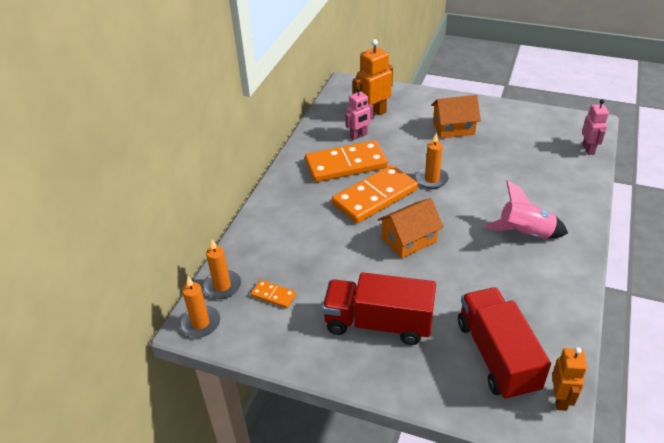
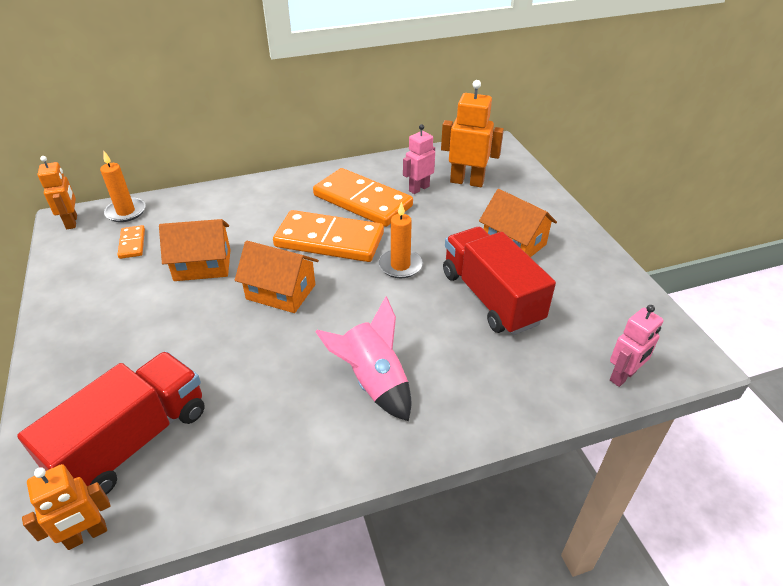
camera: 50 degrees right, 0 degrees up
(200, 323) = (72, 222): orange candle -> orange robot
(341, 266) = (202, 265): none -> orange house
(358, 136) = (419, 188): pink robot -> pink robot turned 120 degrees clockwise
(378, 323) = (133, 325): red truck -> red truck (490, 297)

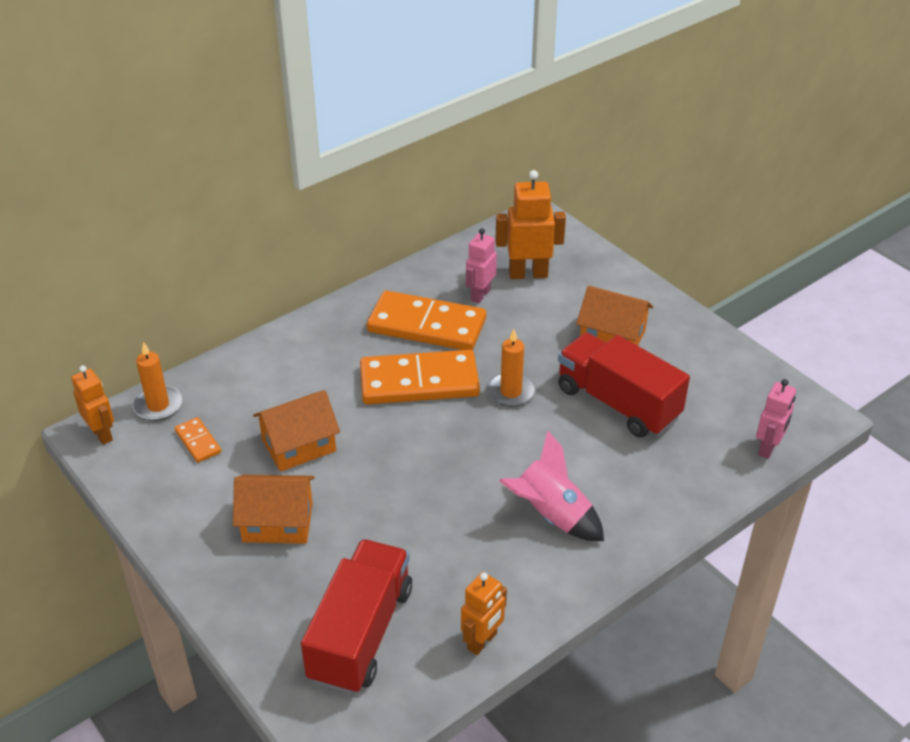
camera: 20 degrees left, 0 degrees up
(87, 535) = (379, 718): orange robot -> orange robot (482, 641)
(281, 292) = (404, 452): orange house -> orange house (277, 522)

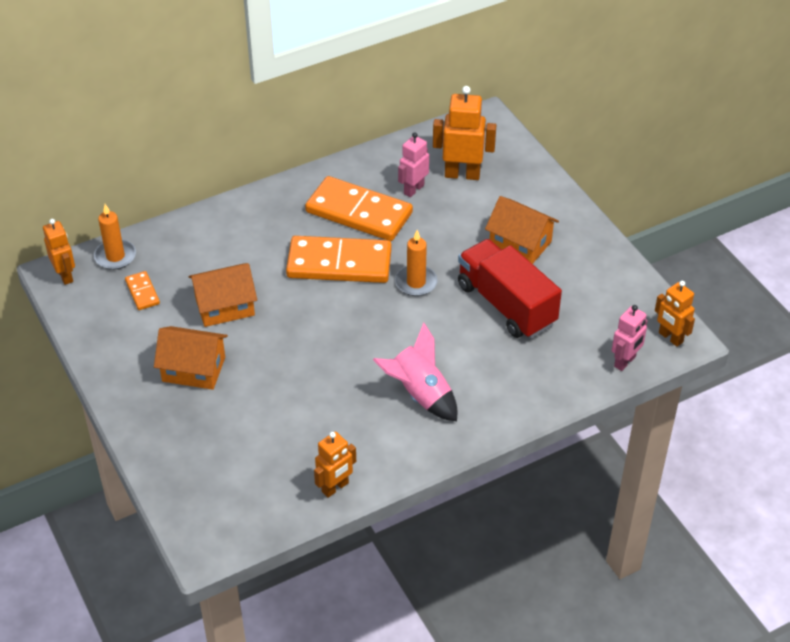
camera: 10 degrees right, 5 degrees up
(361, 633) = (240, 467): red truck -> none
(807, 416) = (670, 338): none -> orange robot

